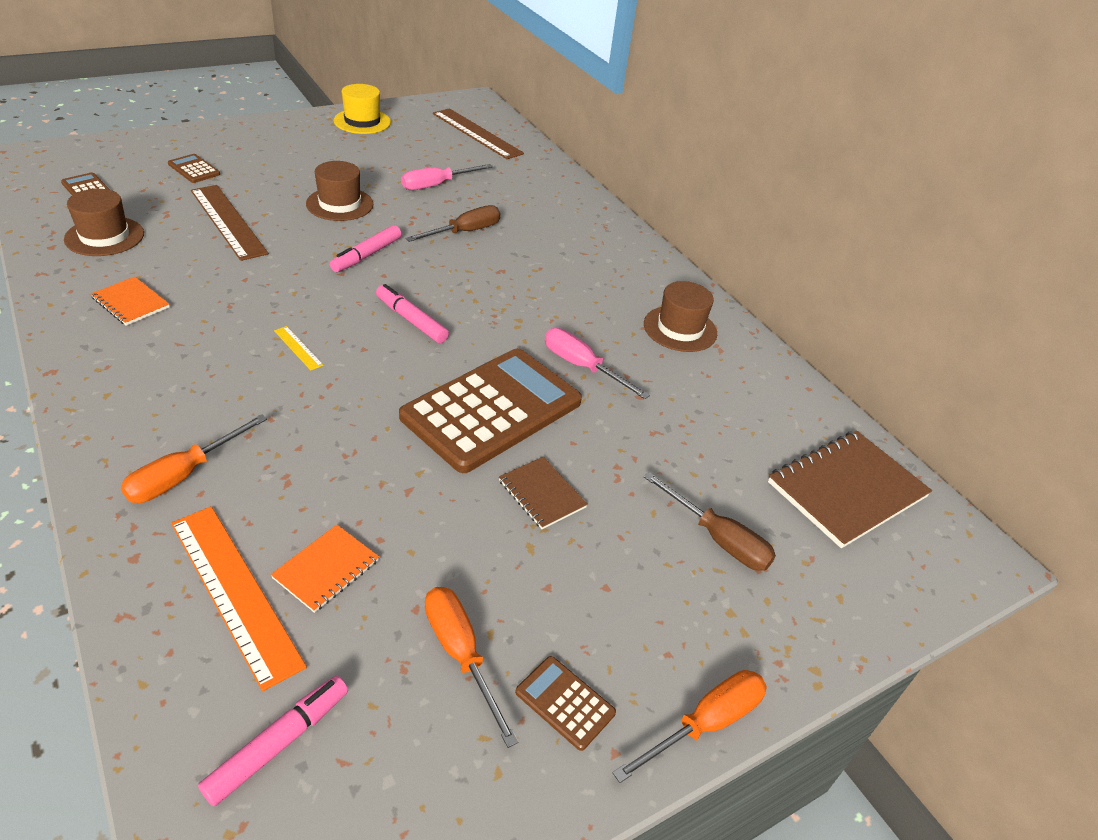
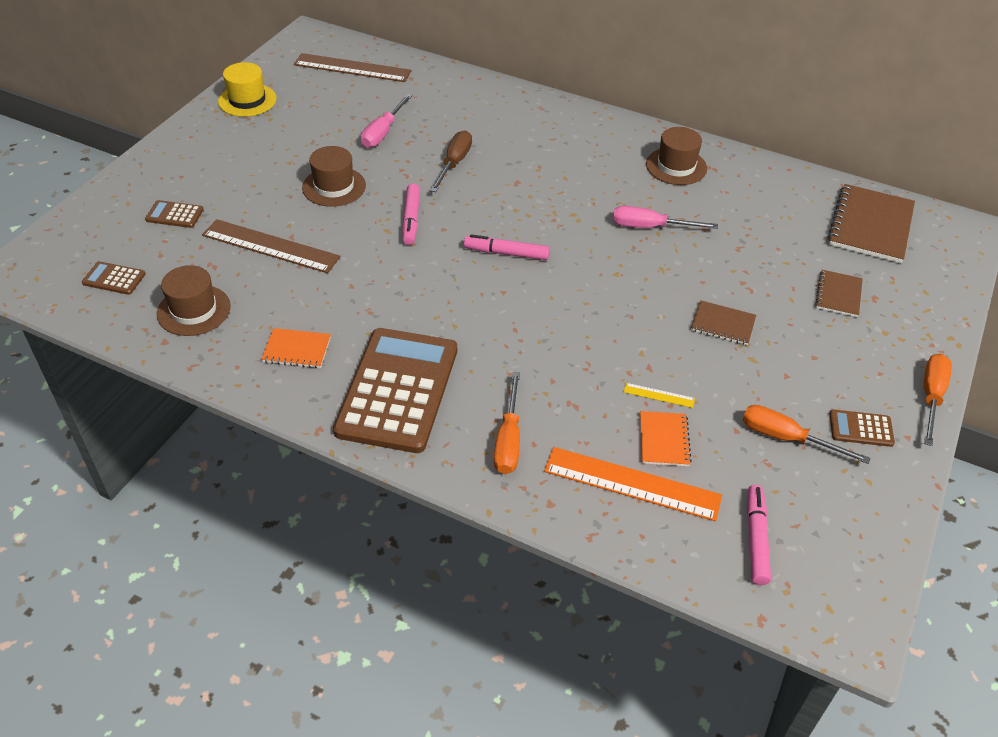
camera: 30 degrees left, 5 degrees up
(298, 348) = (460, 315): yellow ruler -> yellow ruler (659, 395)
(492, 410) = (633, 287): brown calculator -> brown calculator (398, 390)
(718, 539) = (838, 294): brown screwdriver -> brown notebook

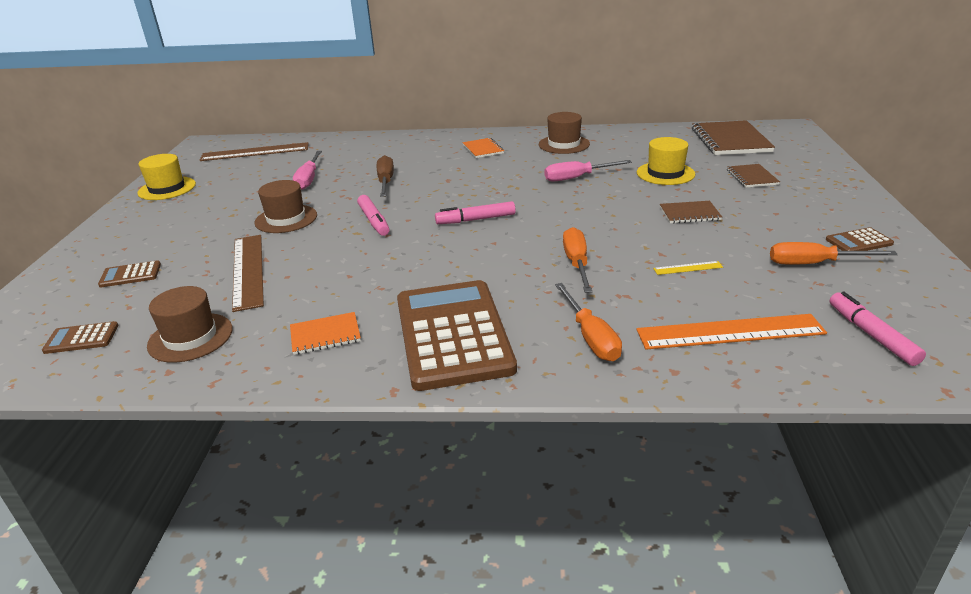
camera: 20 degrees left, 15 degrees down
(270, 246) = (248, 270): brown ruler -> brown ruler turned 75 degrees clockwise
(664, 440) = (723, 294): orange notebook -> orange notebook (483, 149)
(749, 254) = (665, 173): none -> yellow hat
(931, 396) = (881, 210): orange screwdriver -> orange screwdriver (577, 263)

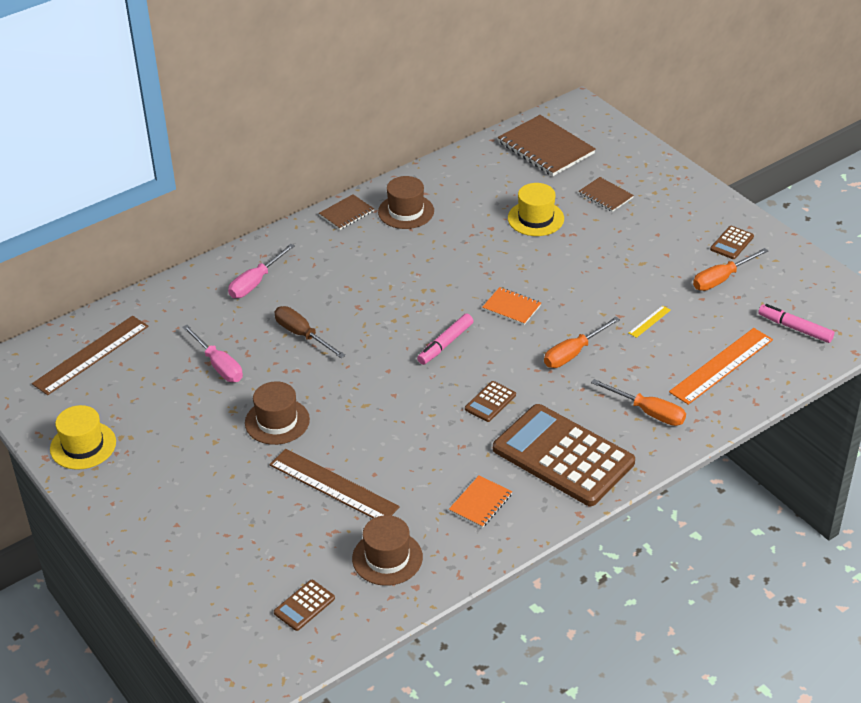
camera: 40 degrees left, 10 degrees up
(130, 275) = (237, 542): brown calculator -> brown calculator (490, 402)
(374, 221) = (361, 386): pink marker -> none
(483, 149) = (336, 250): orange notebook -> orange notebook (511, 307)
(577, 178) = (469, 255): pink screwdriver -> pink screwdriver (255, 282)
(577, 263) = (573, 353): orange screwdriver -> orange screwdriver turned 90 degrees counterclockwise
(689, 214) = (599, 262): brown notebook -> brown notebook (346, 213)

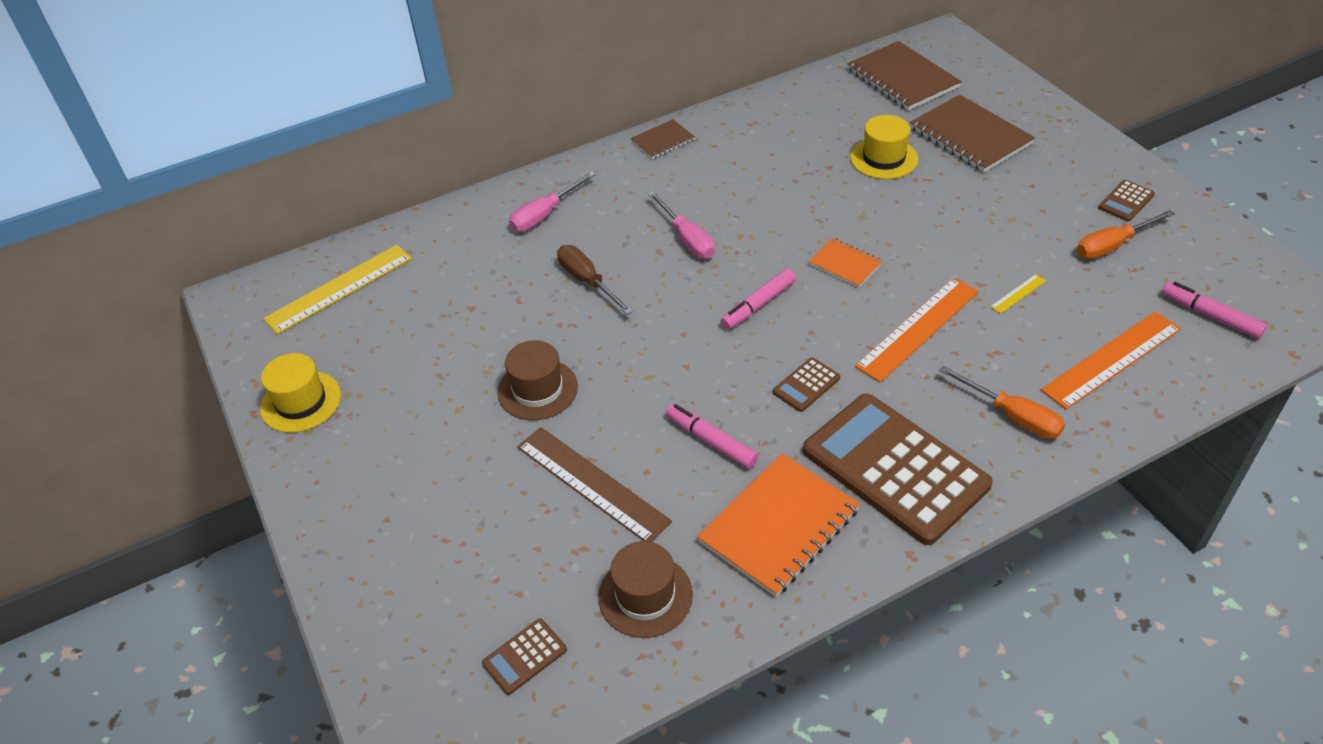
camera: 10 degrees right, 5 degrees up
(91, 355) = (339, 288): brown ruler -> yellow ruler
(218, 365) = (482, 312): pink screwdriver -> pink screwdriver (687, 239)
(406, 211) = (731, 142): brown hat -> none
(421, 448) = (711, 441): none -> pink marker
(480, 503) = (779, 526): orange notebook -> orange notebook, size x1.87
(573, 353) = (918, 328): orange screwdriver -> orange ruler
(605, 196) = (970, 136): brown notebook -> brown notebook, size x1.87

